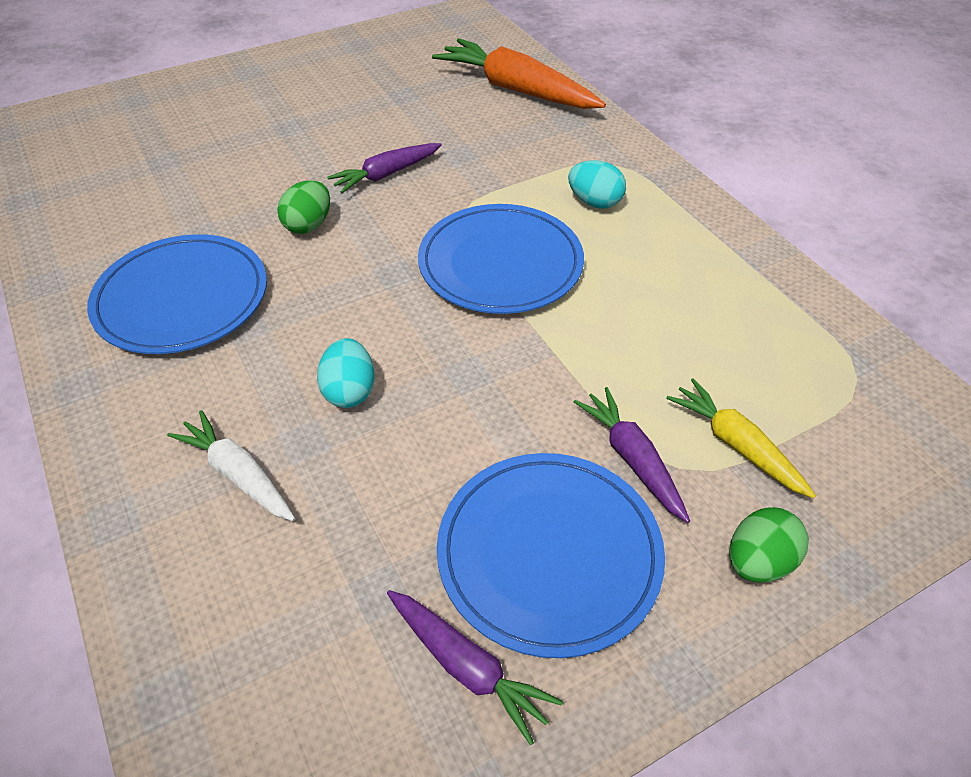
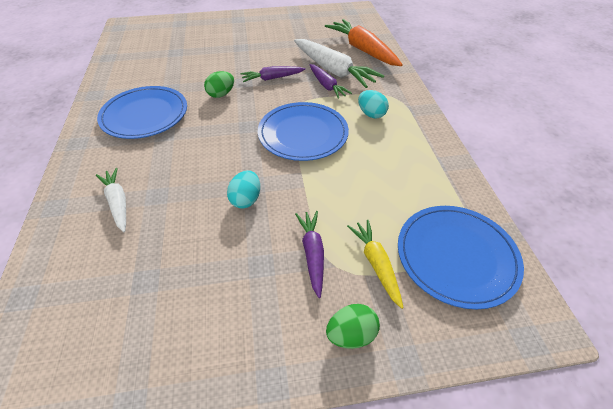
camera: 20 degrees right, 0 degrees up
(349, 391) = (191, 177): turquoise egg -> turquoise egg (246, 199)
(467, 666) = (162, 334): purple carrot -> purple carrot (327, 86)
(487, 137) = (333, 70): none -> white carrot
(549, 553) = (238, 290): blue plate -> blue plate (456, 256)

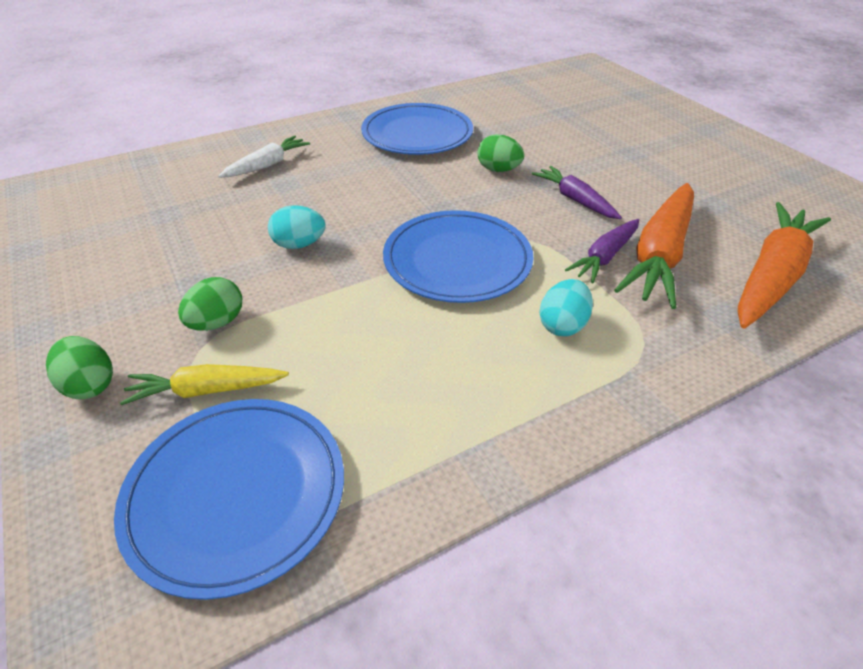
camera: 70 degrees right, 5 degrees down
(312, 254) = (217, 323): purple carrot -> green egg
(333, 70) = (659, 254): white carrot -> orange carrot
(376, 264) = (207, 390): yellow carrot -> yellow carrot turned 150 degrees counterclockwise

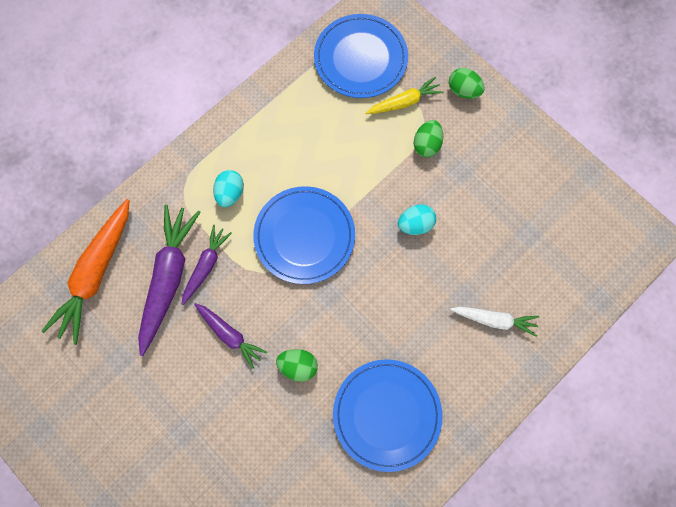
camera: 165 degrees right, 30 degrees up
(267, 165) = (494, 320): white carrot -> white carrot turned 105 degrees counterclockwise
(659, 254) = (168, 279): orange carrot -> purple carrot

